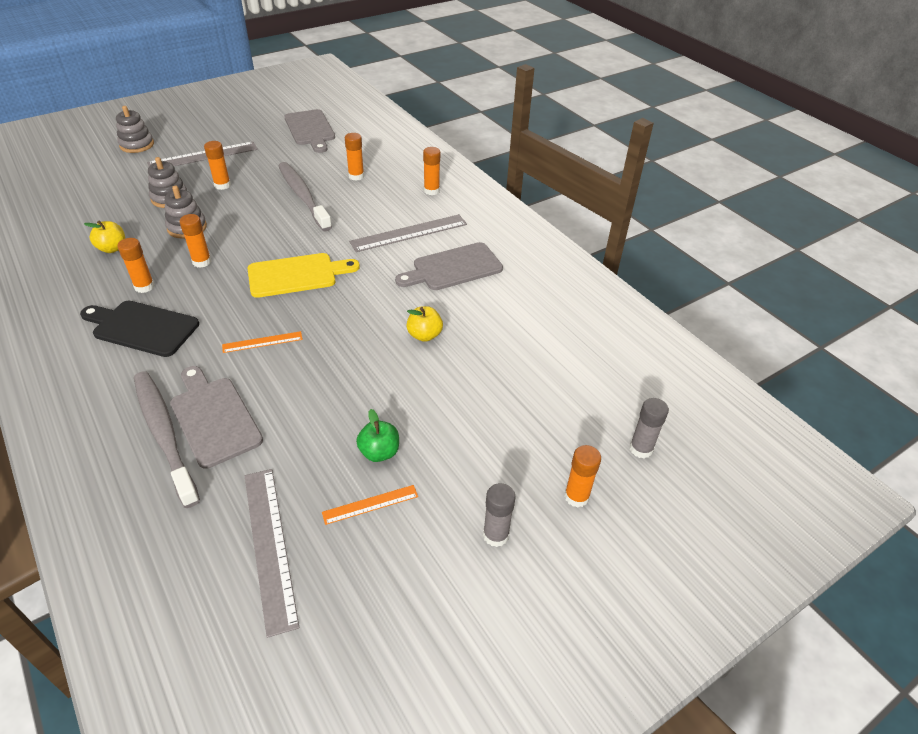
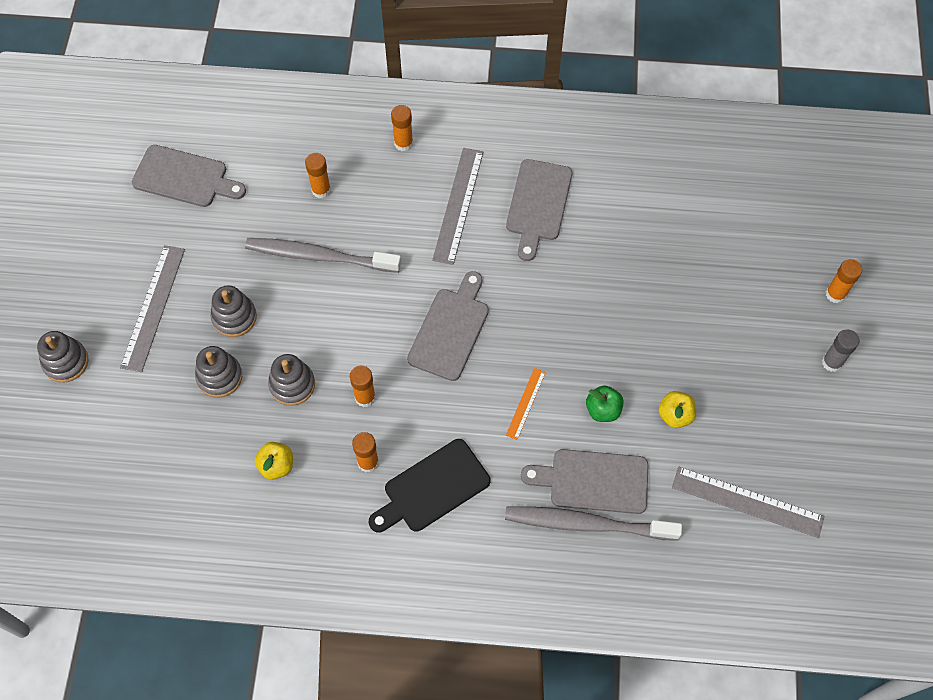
camera: 50 degrees left, 20 degrees up
(222, 185) = (234, 317): orange glue stick -> grey stacking toy
(297, 275) = (450, 330): yellow cutting board -> grey cutting board
(370, 504) = (755, 421): orange ruler -> none
(379, 452) = (711, 388): green apple -> green apple (603, 410)
(424, 335) = (608, 281): yellow apple -> yellow apple (675, 415)
(641, 449) = (824, 225): grey glue stick -> none

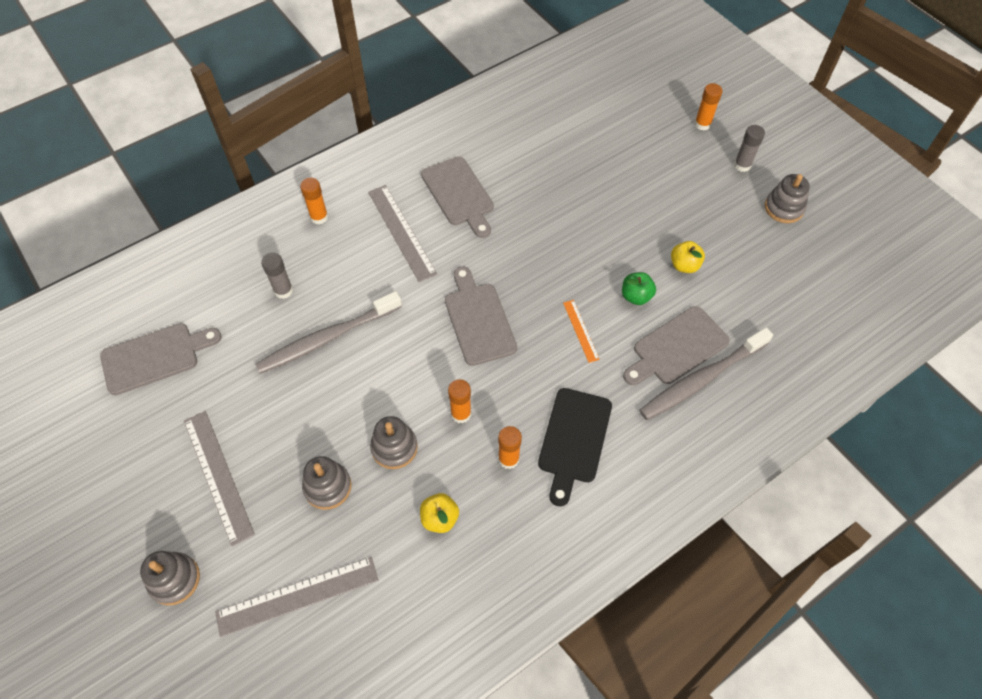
camera: 40 degrees left, 5 degrees down
(234, 317) = (298, 432): grey stacking toy -> grey stacking toy (784, 208)
(321, 190) = (283, 290): orange glue stick -> grey glue stick
(747, 502) = (782, 286): grey ruler -> grey ruler (297, 596)

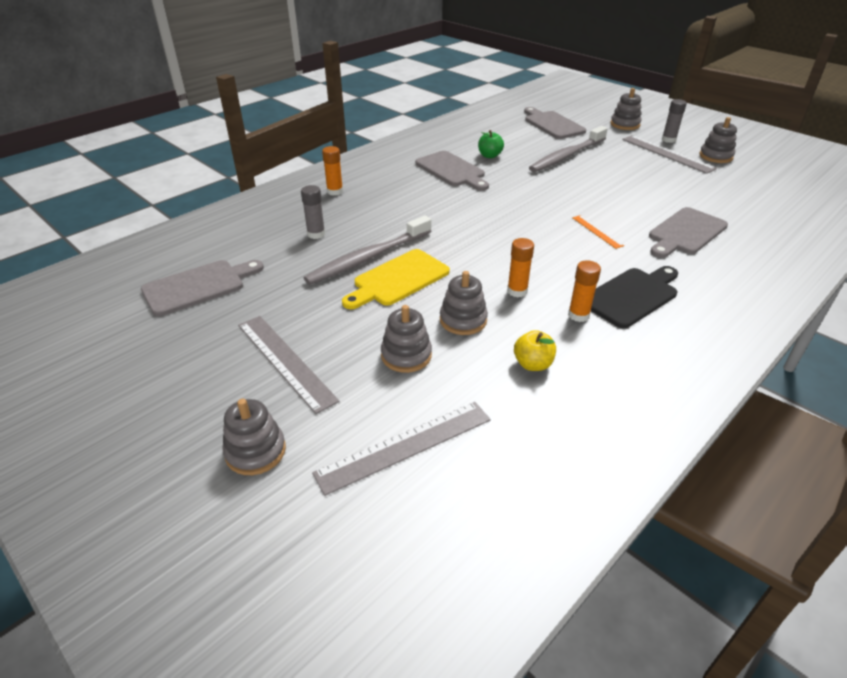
camera: 10 degrees left, 20 degrees down
(348, 377) = (398, 279): none -> yellow cutting board
(401, 232) = (411, 193): grey ruler -> grey ruler (667, 154)
(478, 320) = (503, 234): grey cutting board -> grey cutting board (552, 124)
(573, 440) = (632, 296): black cutting board -> black cutting board turned 135 degrees counterclockwise
(636, 296) = (631, 209): green apple -> green apple (489, 156)
(684, 265) = (660, 190): yellow apple -> none
(702, 124) = (625, 124): orange glue stick -> grey stacking toy
(702, 379) = (720, 248): grey toothbrush -> grey toothbrush (567, 156)

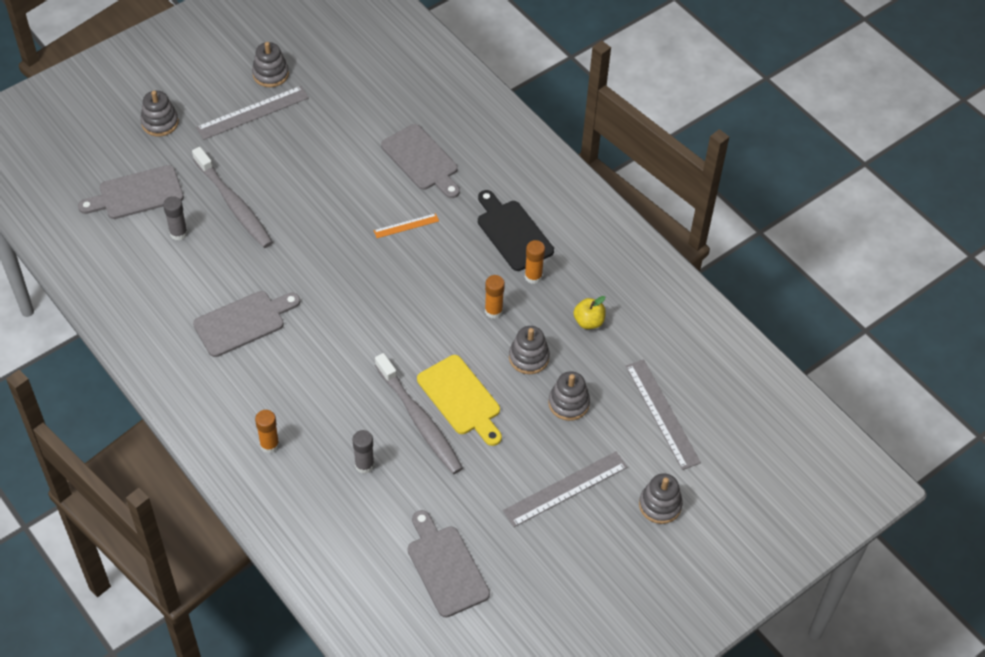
camera: 85 degrees left, 15 degrees up
(489, 156) = (212, 278): green apple -> none
(668, 140) = (216, 98): grey glue stick -> grey glue stick (178, 233)

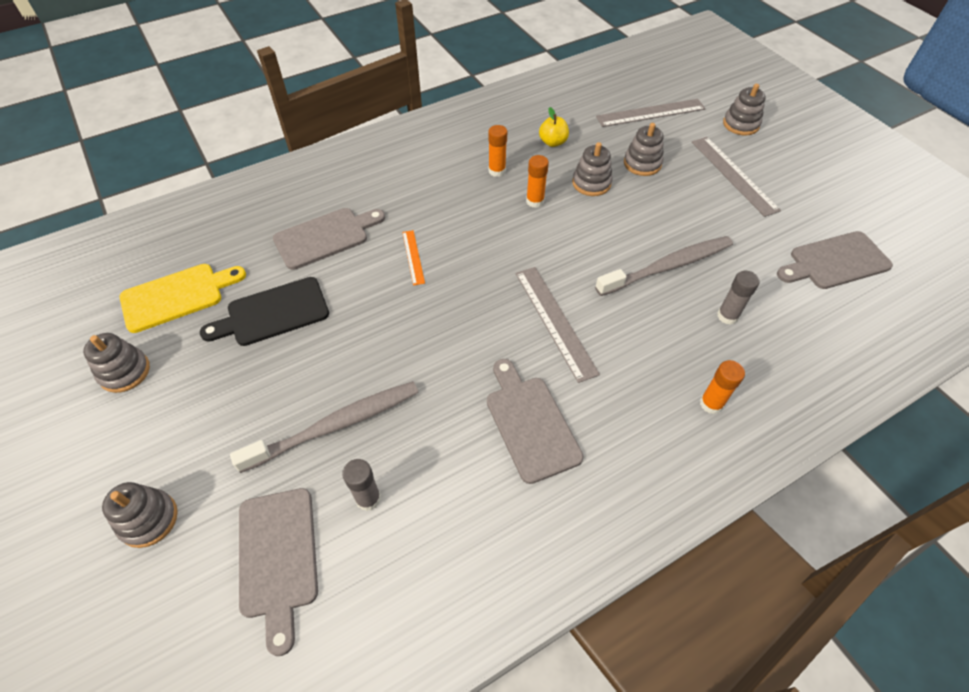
camera: 80 degrees left, 0 degrees up
(253, 113) = (183, 396): grey ruler -> grey ruler (555, 321)
(461, 398) = (639, 233): yellow cutting board -> yellow cutting board (177, 296)
(512, 233) = (441, 179): black cutting board -> black cutting board (273, 313)

